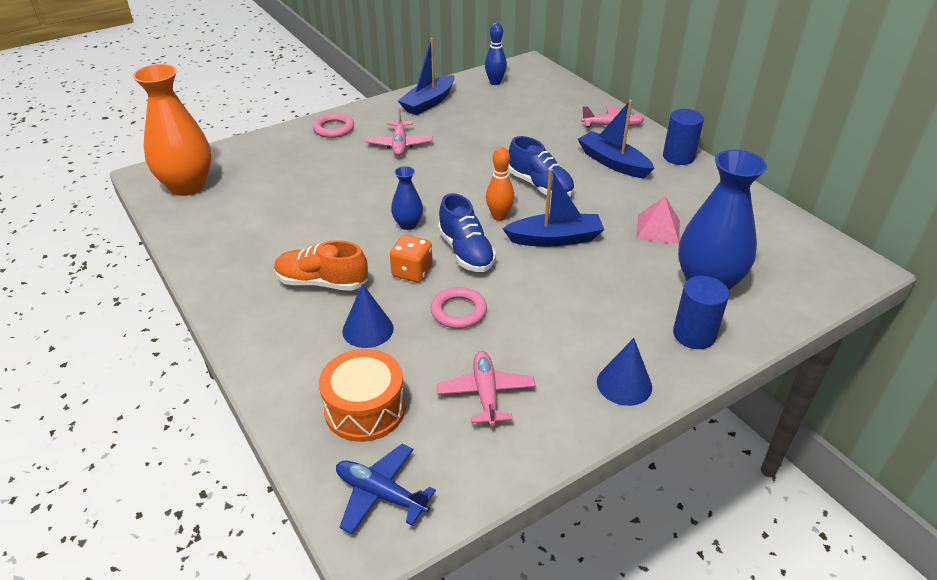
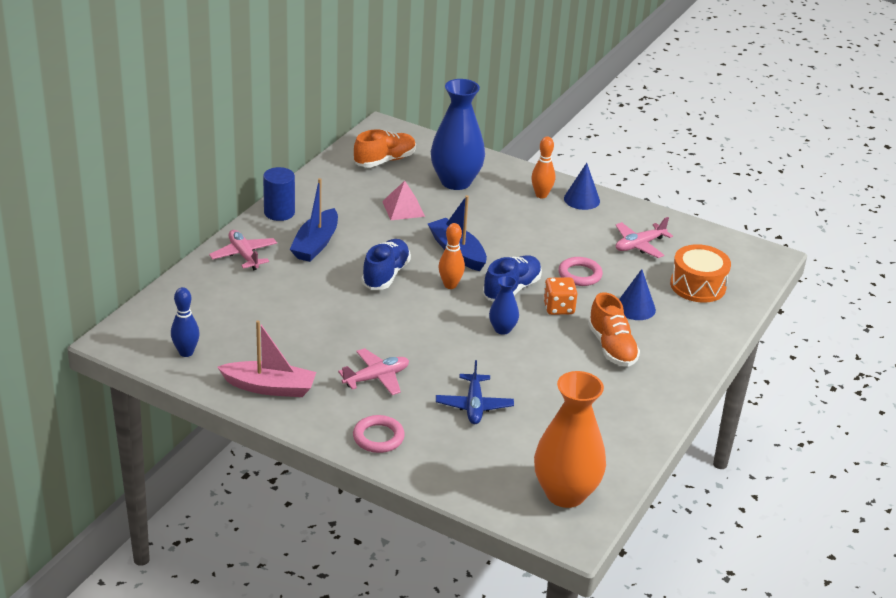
camera: 120 degrees left, 5 degrees down
(380, 494) = (742, 261): blue plane -> blue plane (474, 406)
(428, 103) = (270, 387): blue boat -> pink boat
(650, 348) = (541, 195): none -> orange bowling pin
(694, 335) = (513, 181): blue cylinder -> none
(773, 245) = (385, 160): none -> orange shoe

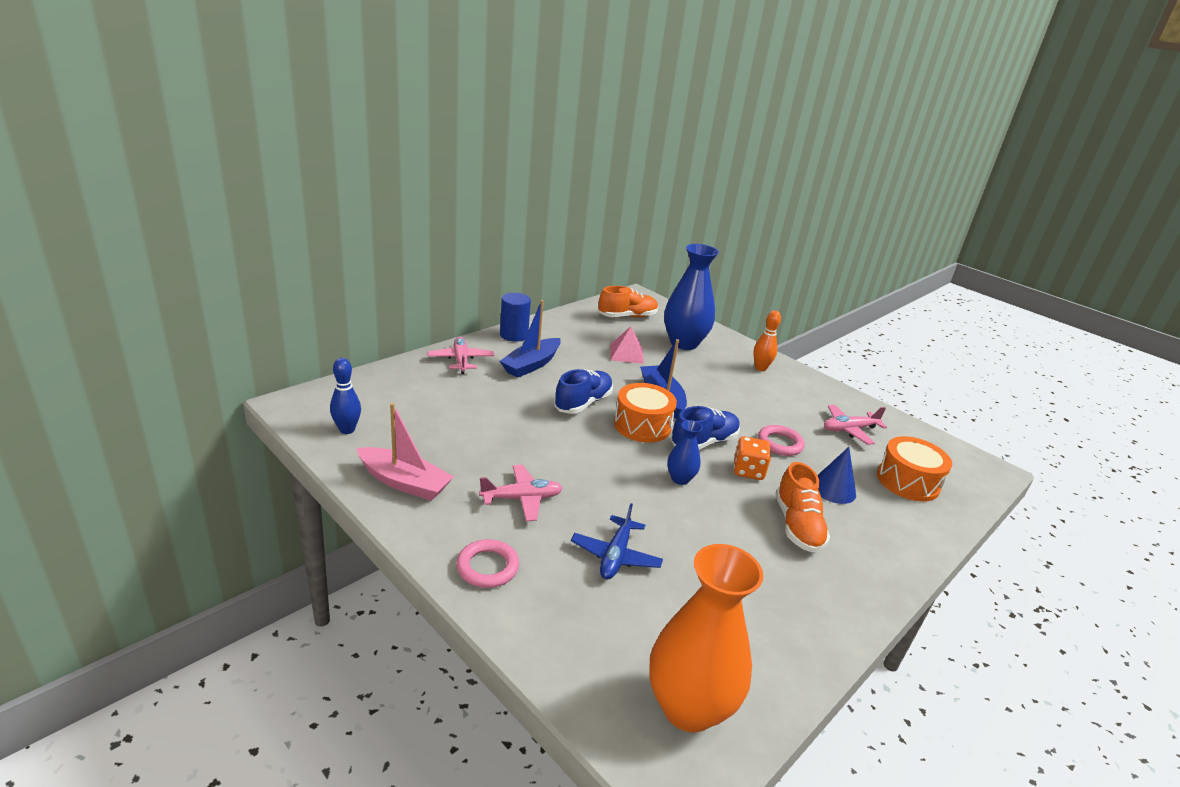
camera: 15 degrees right, 5 degrees down
(450, 285) = (642, 425): orange bowling pin -> orange drum
(582, 199) = (799, 379): blue cone -> none

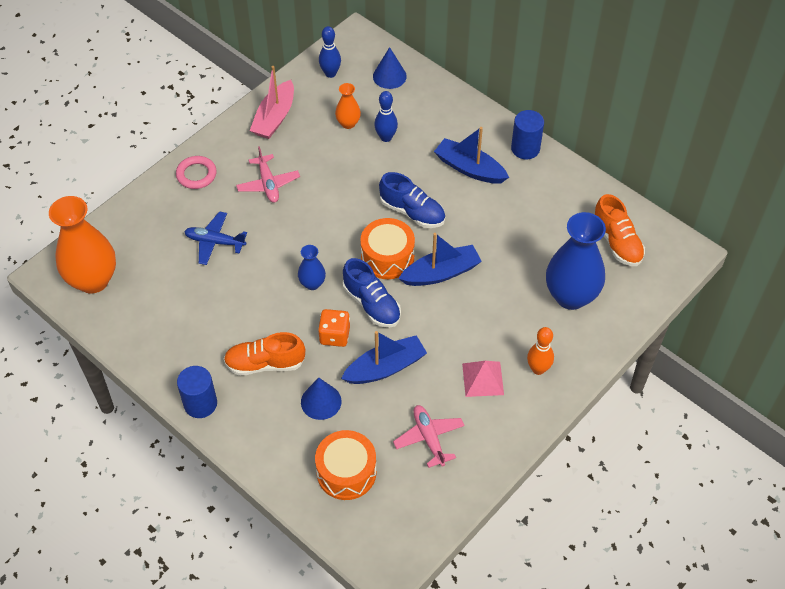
camera: 90 degrees right, 25 degrees up
(376, 390) = (389, 76): none -> blue cone
(440, 427) = (348, 123): none -> orange vase
(461, 360) = (459, 118): pink plane -> none
(472, 405) = (386, 137): none -> blue bowling pin
(626, 354) = (523, 243): pink pyramid -> pink pyramid (483, 379)
(780, 443) = (385, 367): pink ring -> blue boat
(871, 586) = (200, 404): none -> blue cylinder

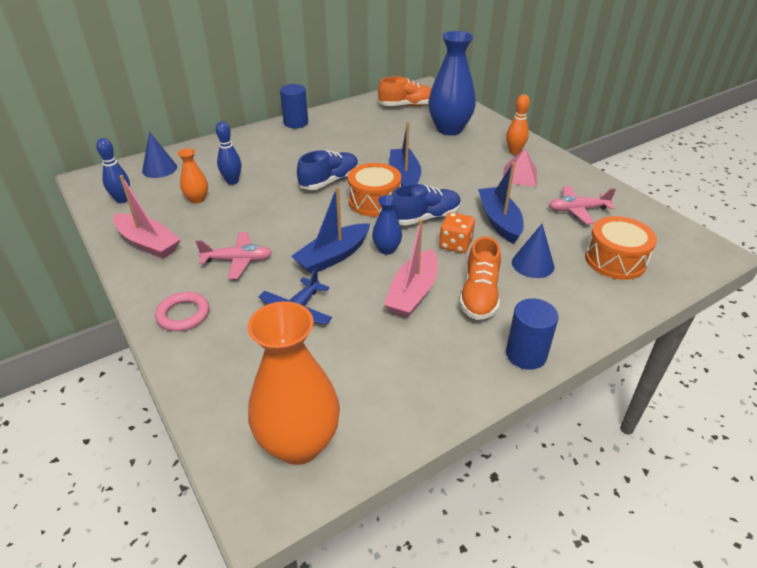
camera: 75 degrees left, 15 degrees down
(257, 315) = (413, 293): none -> pink boat
(469, 168) = (299, 148): blue boat -> blue boat (333, 256)

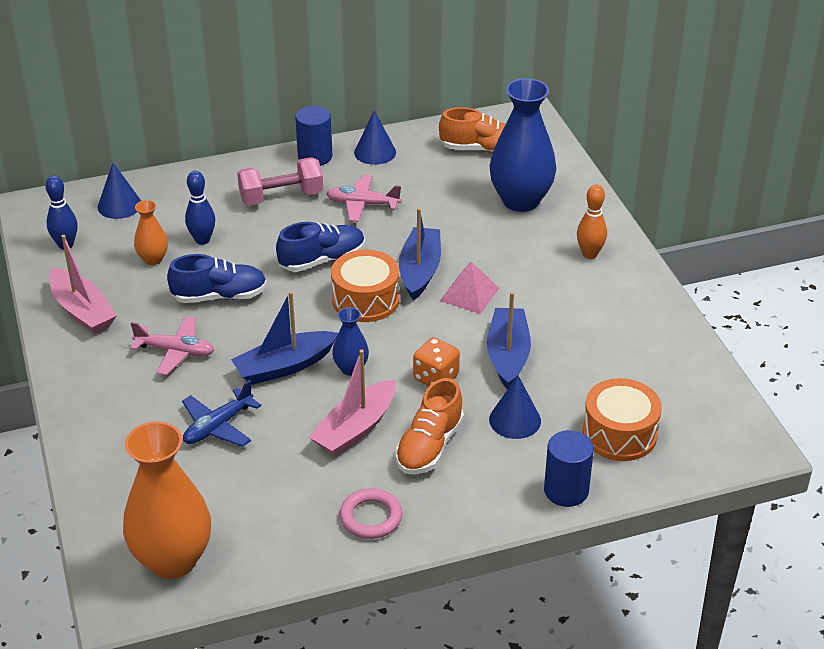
camera: 15 degrees right, 0 degrees up
(183, 314) = (99, 406): pink ring -> pink ring (371, 517)
(282, 148) = (281, 197): none -> pink dumbbell
(336, 115) = (375, 152): none -> blue cone
(425, 218) = (417, 334): blue shoe -> blue shoe (219, 296)
(520, 176) = (574, 294): pink pyramid -> pink pyramid (469, 294)
(526, 354) = (443, 522): blue cylinder -> blue cylinder (566, 490)
(577, 210) = (618, 357): pink plane -> pink plane (362, 204)

